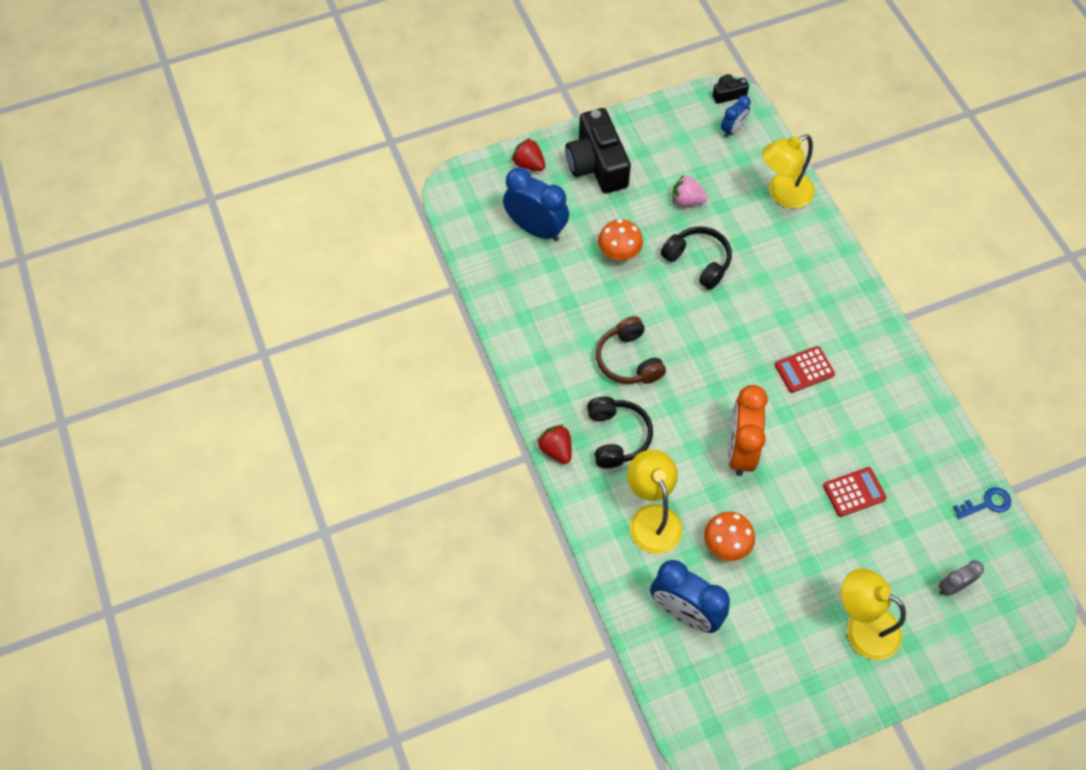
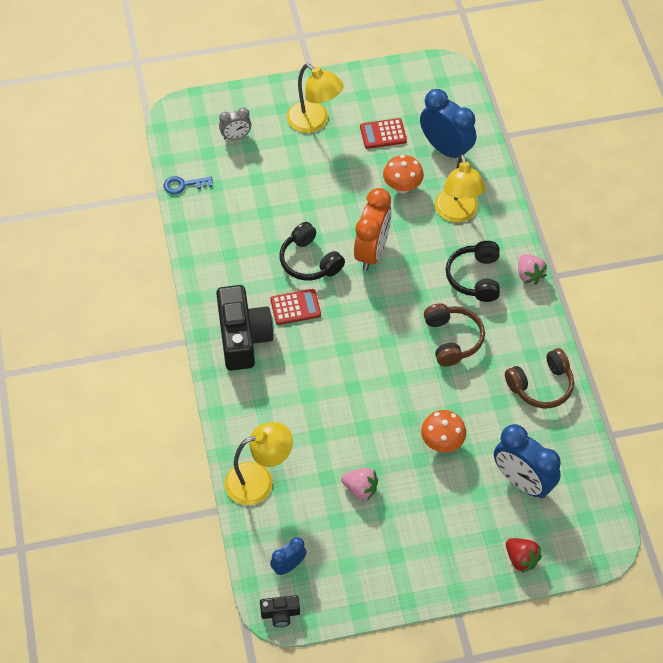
camera: 170 degrees left, 5 degrees down
(528, 324) = (541, 386): none -> brown headphones
(556, 449) = (529, 275): red strawberry -> pink strawberry
(597, 164) = (447, 547): black camera -> black camera (243, 337)
(698, 261) = (365, 422): black headphones -> black headphones (309, 261)
(854, 492) = (287, 208): red calculator -> red calculator (383, 134)

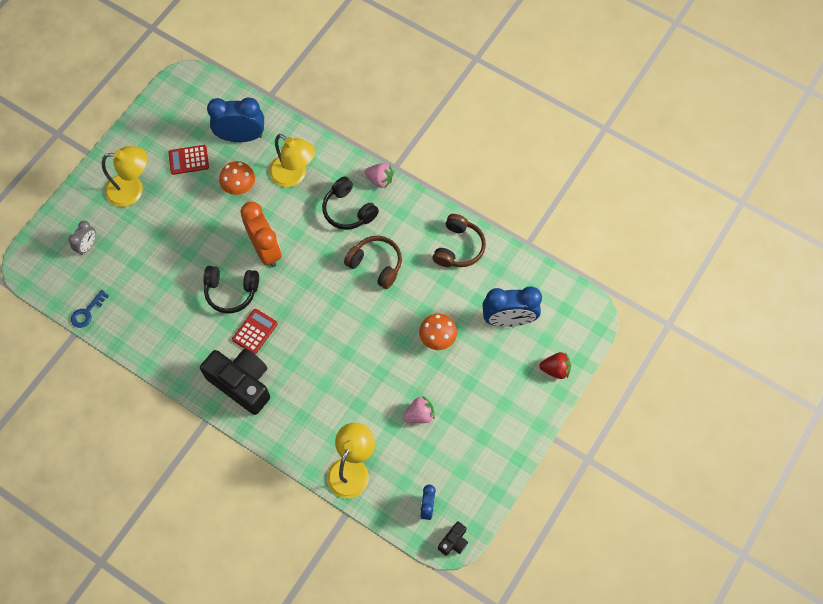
camera: 45 degrees left, 10 degrees up
(383, 134) = (189, 160): red calculator -> red calculator turned 45 degrees clockwise

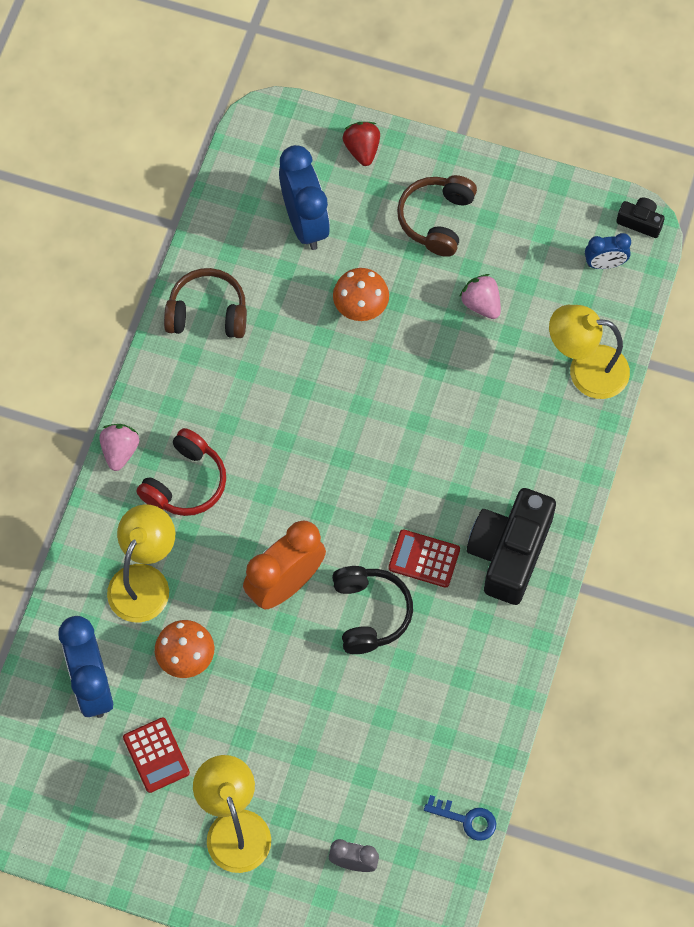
camera: 105 degrees left, 0 degrees up
(348, 210) = (185, 483): black headphones -> red headphones
(376, 264) = (266, 419): brown headphones -> brown headphones (436, 219)

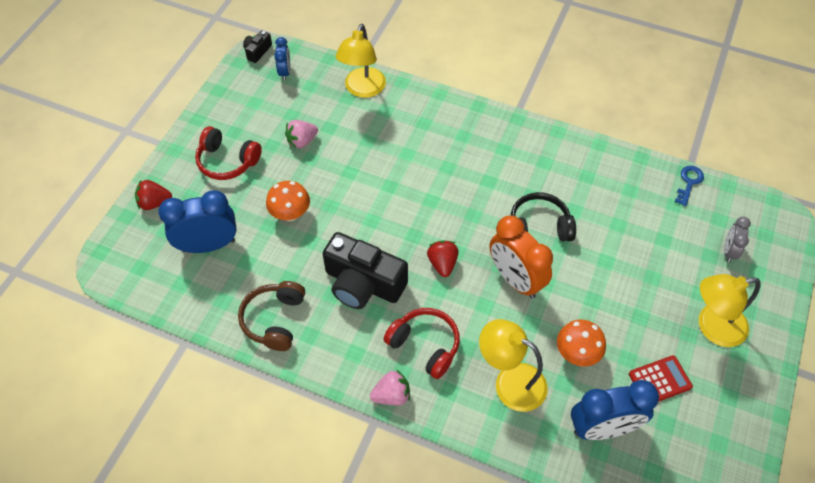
camera: 85 degrees left, 10 degrees down
(120, 451) = (392, 395): pink strawberry -> pink strawberry turned 150 degrees clockwise
(302, 495) = (442, 264): none -> red strawberry
(424, 559) = (497, 191): red calculator -> none
(436, 219) = (227, 161): brown headphones -> red headphones
(509, 552) = (494, 142): black camera -> black camera (363, 283)

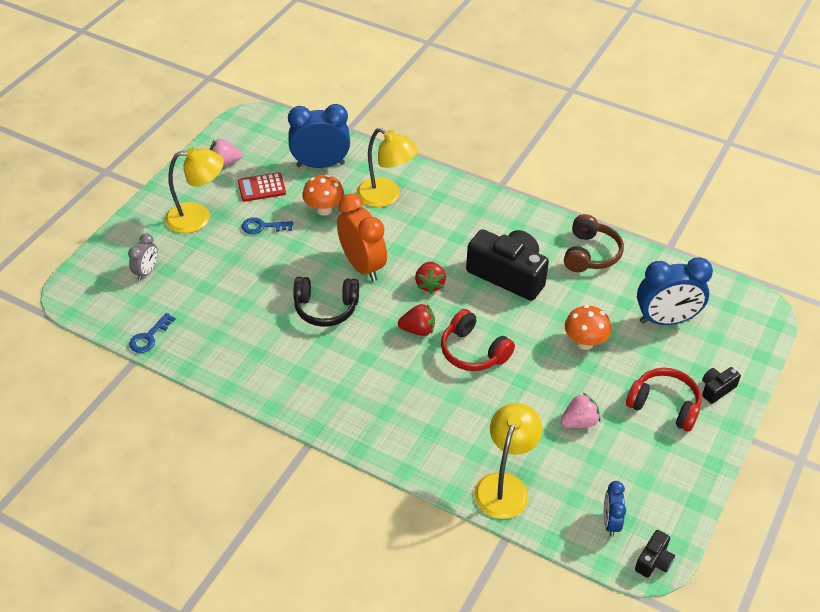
camera: 175 degrees left, 10 degrees down
(155, 203) = (735, 366): red strawberry -> red strawberry (418, 330)
(178, 180) = (716, 389): none -> black camera
(392, 395) = (486, 196): pink strawberry -> pink strawberry (225, 163)
(425, 345) = (454, 225): red headphones -> red headphones (473, 351)
(636, 321) = (263, 227): none -> blue key

